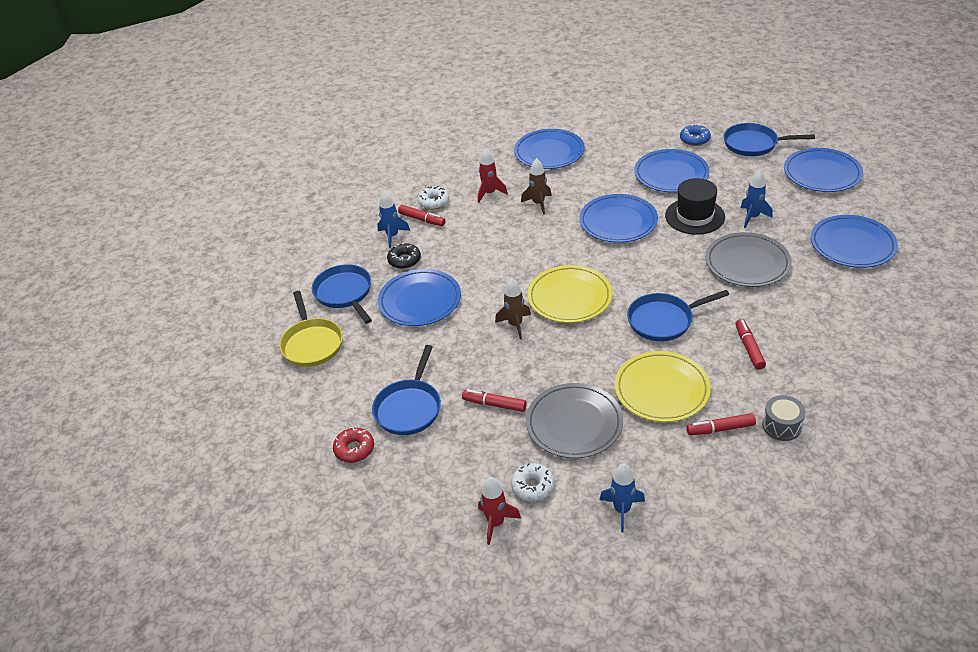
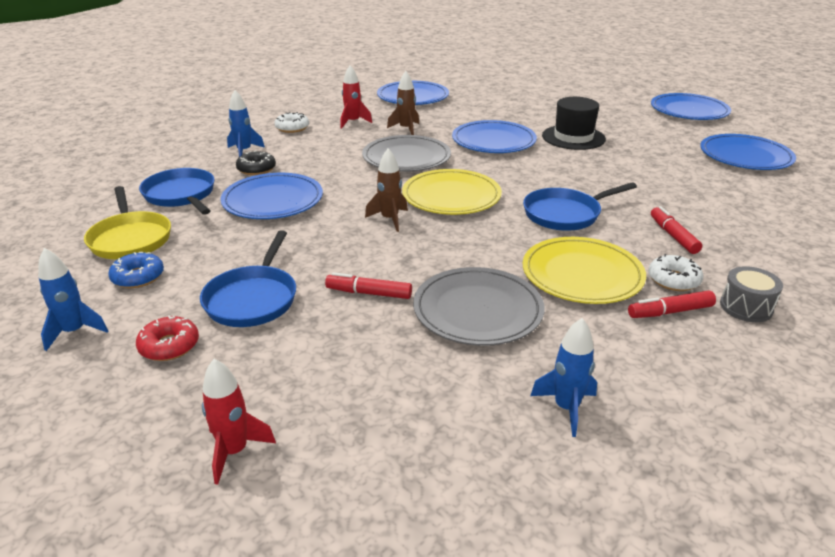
camera: 10 degrees left, 10 degrees down
(422, 219) = (278, 140): red marker -> none
(496, 523) = (380, 432): red rocket -> red rocket (234, 451)
(533, 486) = (431, 382): white donut -> white donut (673, 280)
(671, 174) = (540, 111): blue plate -> none
(694, 139) = (556, 90): blue donut -> blue donut (138, 277)
(747, 263) = (642, 169): grey plate -> grey plate (406, 158)
(752, 217) = (633, 138): blue rocket -> blue rocket (74, 332)
(753, 144) = (614, 93): blue pan -> none

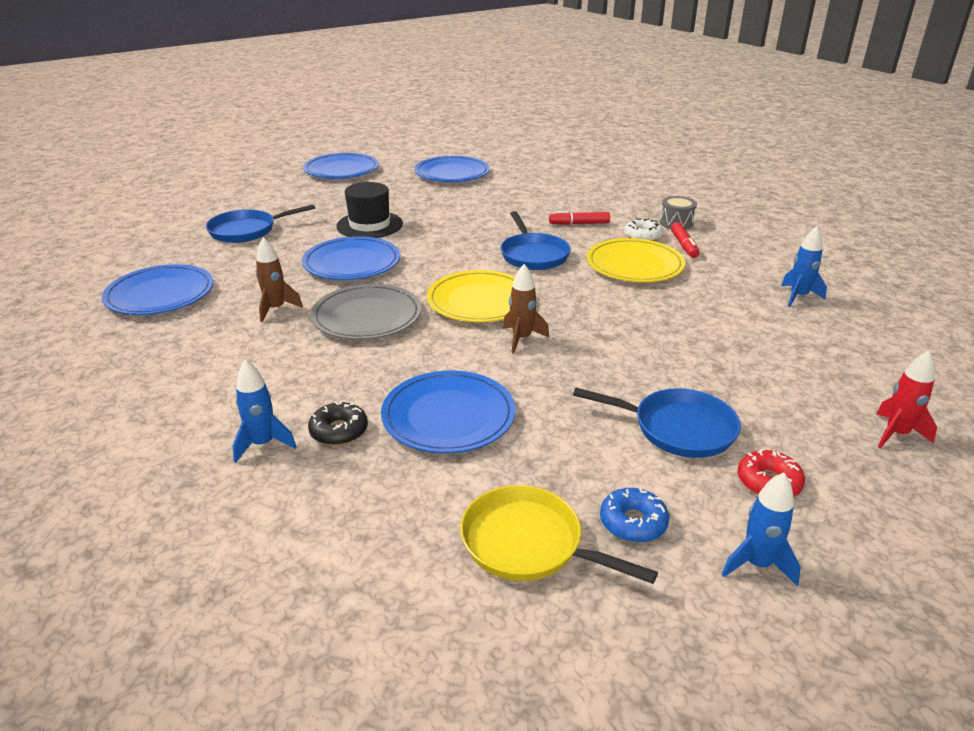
camera: 80 degrees left, 0 degrees up
(130, 239) = (528, 543): yellow pan -> yellow pan turned 135 degrees counterclockwise
(181, 195) = (399, 502): blue pan -> blue pan (247, 230)
(292, 128) = (197, 398): white donut -> none
(353, 122) = (218, 345): red rocket -> none
(369, 293) = (664, 360): red marker -> none
(478, 310) = (688, 312): grey plate -> none

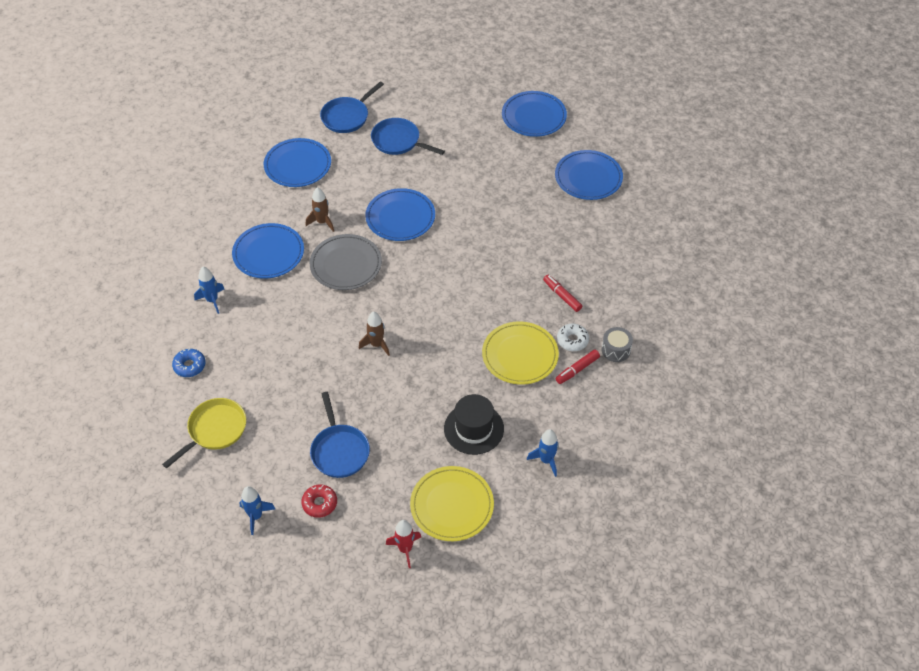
camera: 55 degrees right, 20 degrees up
(339, 431) = (240, 320): black donut -> none
(369, 225) = (458, 191): black hat -> black hat (473, 428)
(448, 416) = (281, 353): blue plate -> blue plate (268, 253)
(479, 301) = (404, 303): yellow plate -> yellow plate (452, 505)
(528, 543) = (215, 430): yellow pan -> yellow pan turned 45 degrees clockwise
(533, 255) = (488, 296): blue pan -> blue pan (347, 116)
(633, 522) = (253, 461): blue donut -> blue donut (189, 366)

